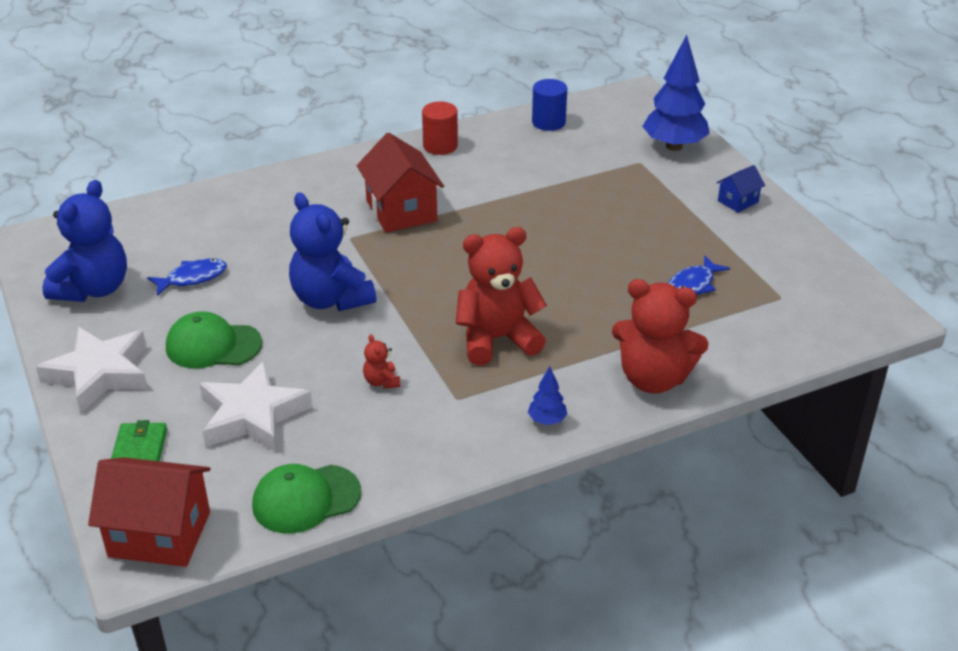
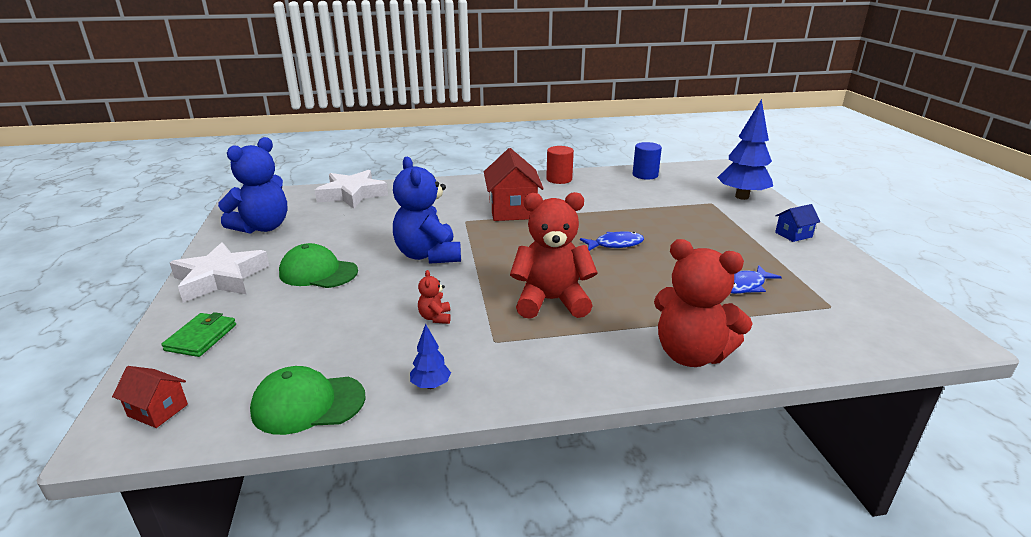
camera: 15 degrees right, 10 degrees down
(159, 534) = (158, 410): red house -> red house, size x0.51
(192, 278) = (335, 230): blue fish -> blue fish (615, 244)
(252, 415) = (312, 326): white star -> white star (352, 194)
(547, 420) = (572, 374): blue tree -> blue tree (431, 385)

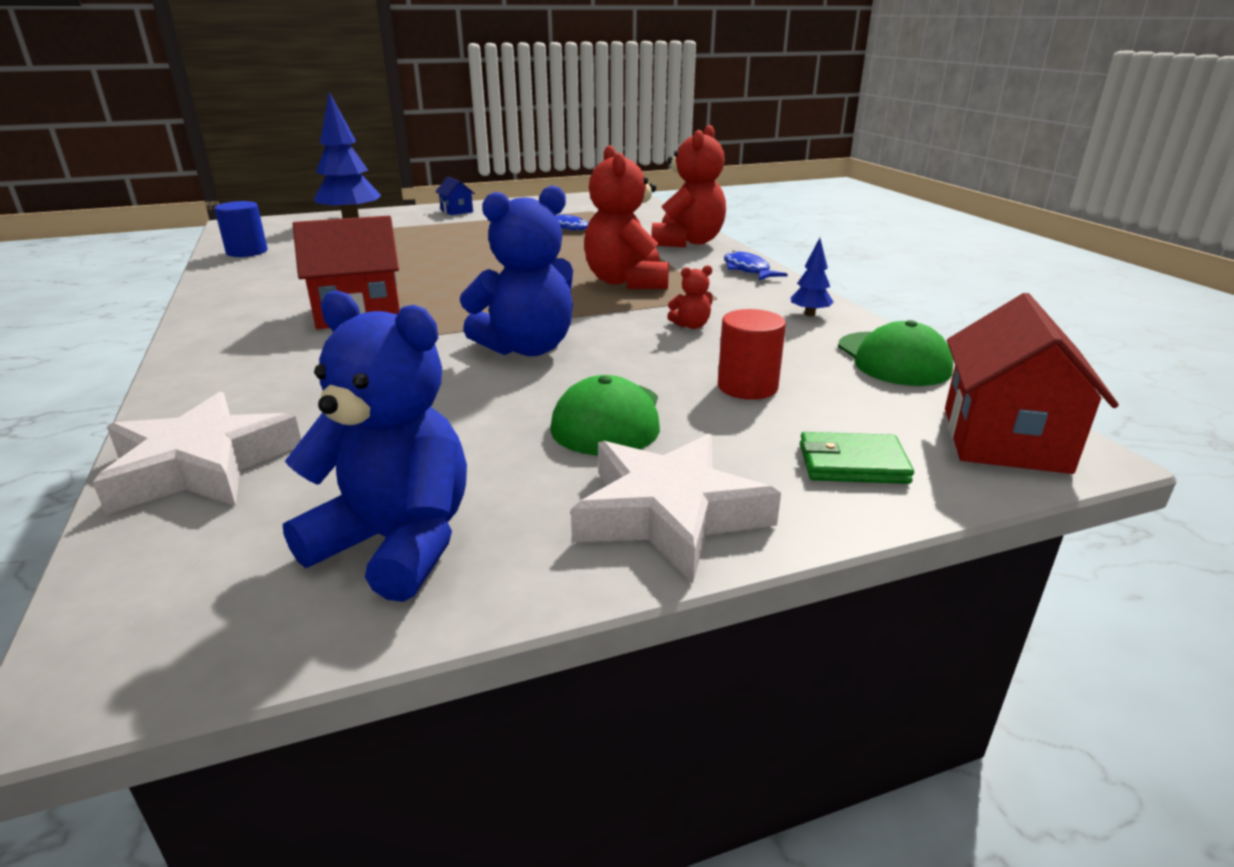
camera: 100 degrees left, 0 degrees up
(158, 410) = (1004, 439): red house -> red house, size x1.97
(559, 179) = (230, 293): red cylinder -> red cylinder (747, 387)
(615, 244) = (482, 262): blue fish -> blue fish (748, 270)

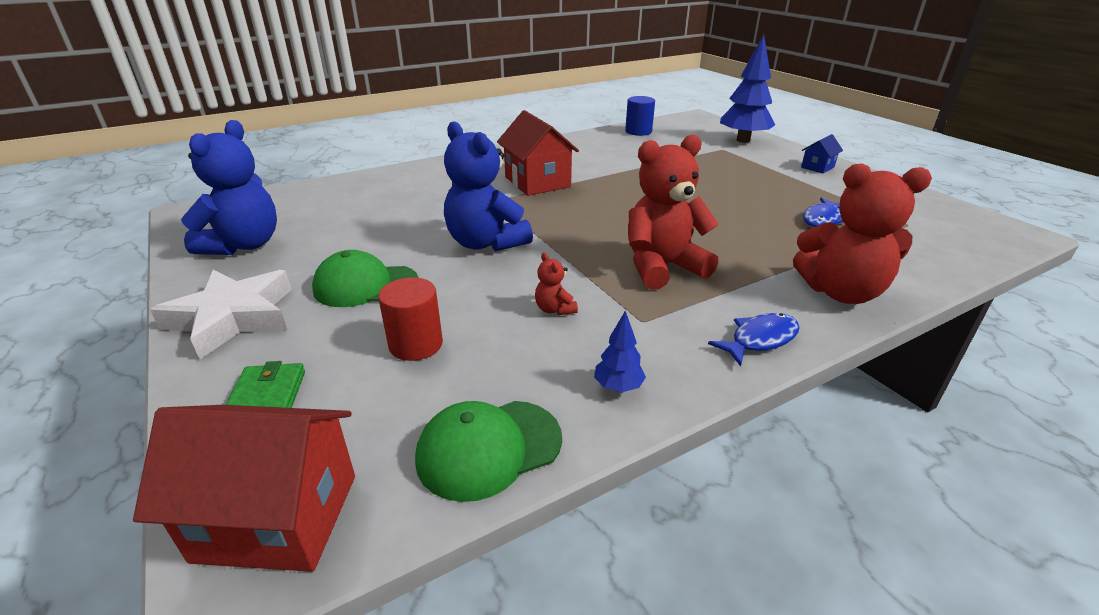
camera: 80 degrees right, 5 degrees up
(201, 465) = (334, 190): white star -> none

